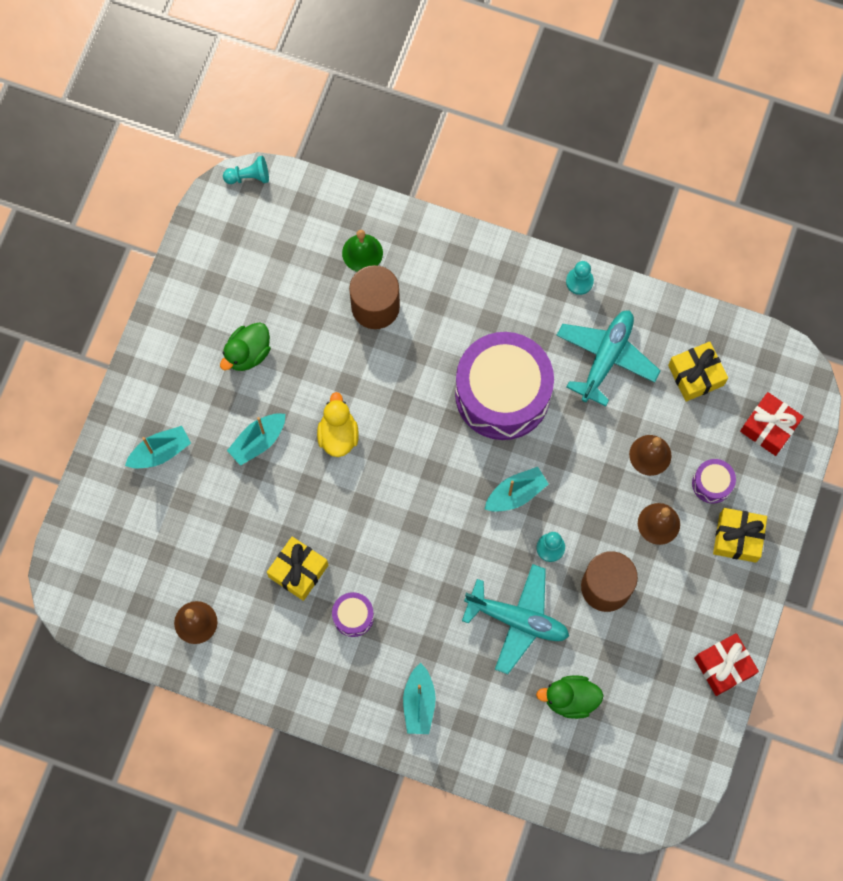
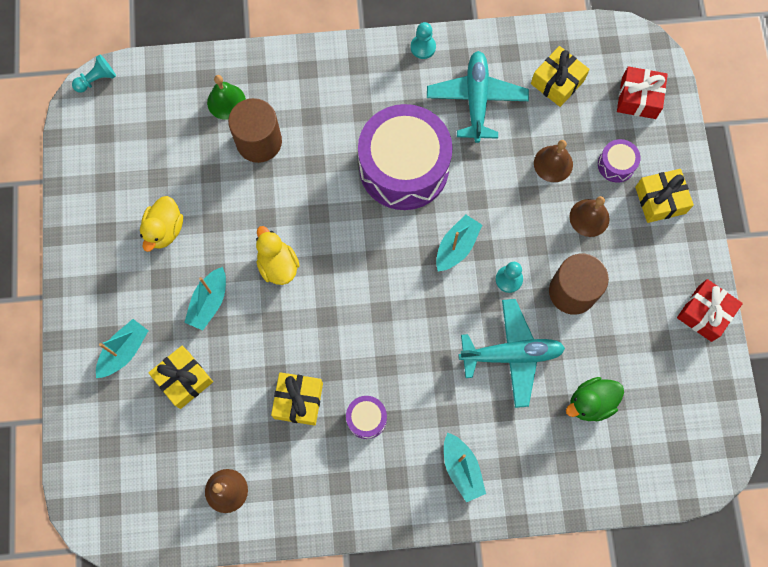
camera: 25 degrees left, 0 degrees up
(203, 503) = (183, 379): none -> yellow gift
(248, 353) = (164, 230): green duck -> yellow duck

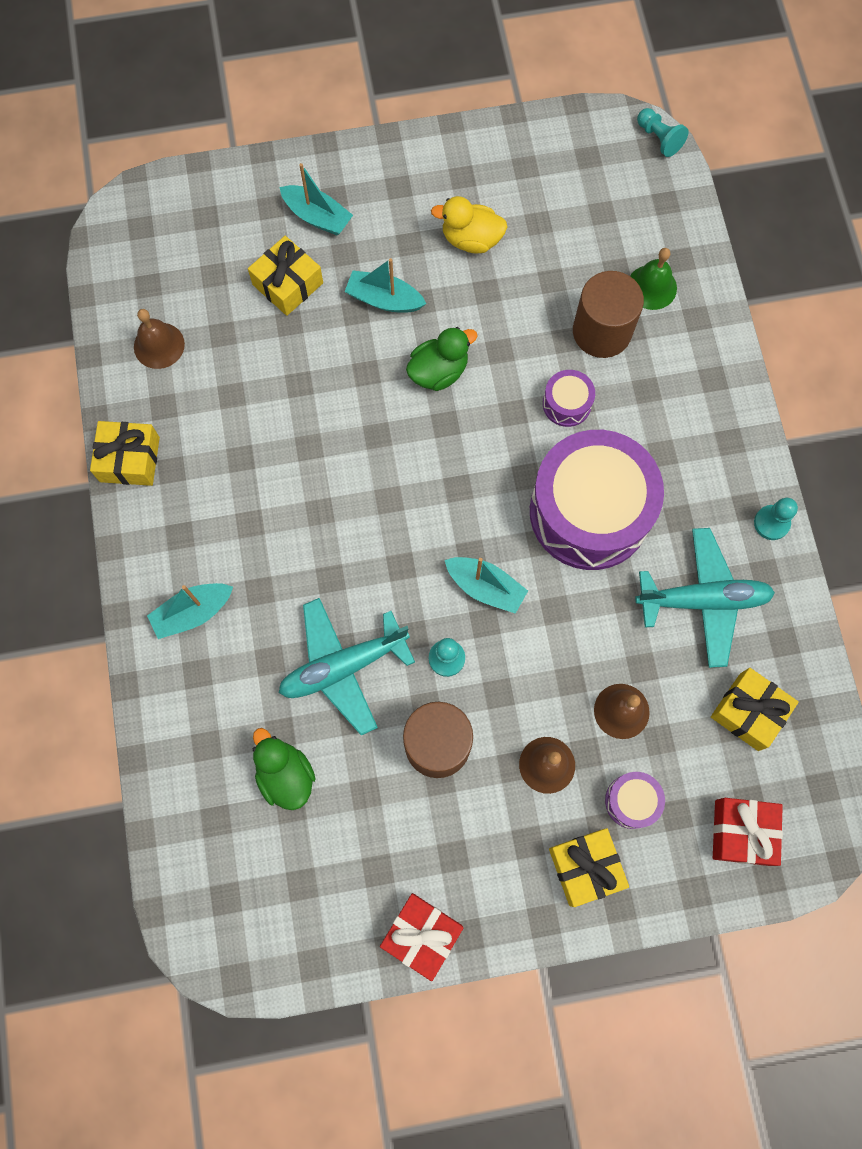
camera: 85 degrees right, 0 degrees up
(278, 265) = (438, 371): yellow duck -> green duck
(298, 401) = (269, 413): yellow gift -> yellow gift (129, 459)
(366, 418) = (251, 493): purple drum -> purple drum (567, 404)
(511, 355) = (343, 667): turquoise plane -> turquoise plane turned 75 degrees clockwise

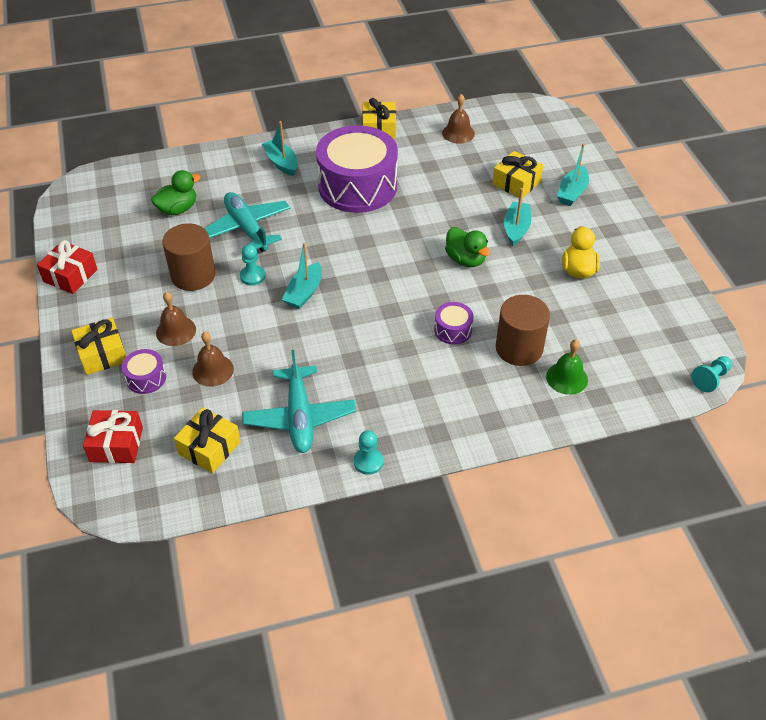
camera: 85 degrees right, 25 degrees down
(589, 511) = (366, 346): purple drum -> purple drum (357, 186)

